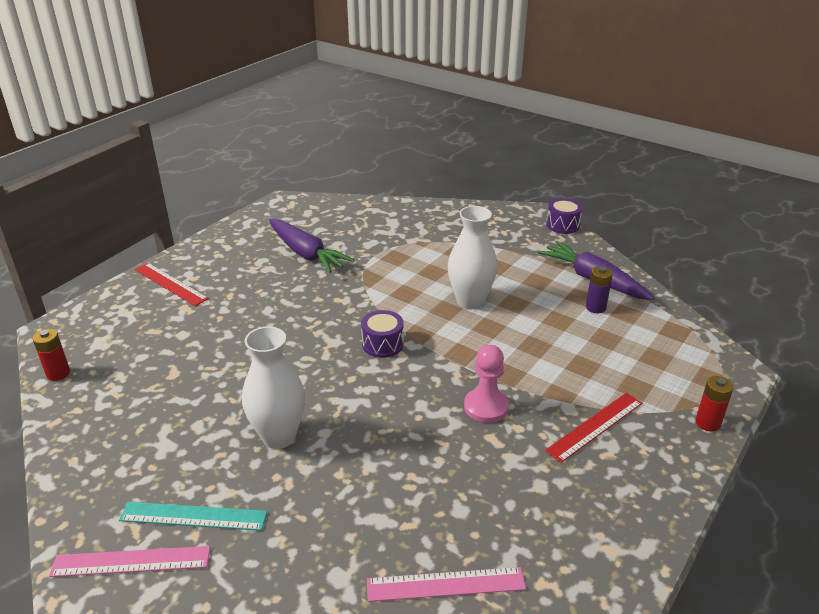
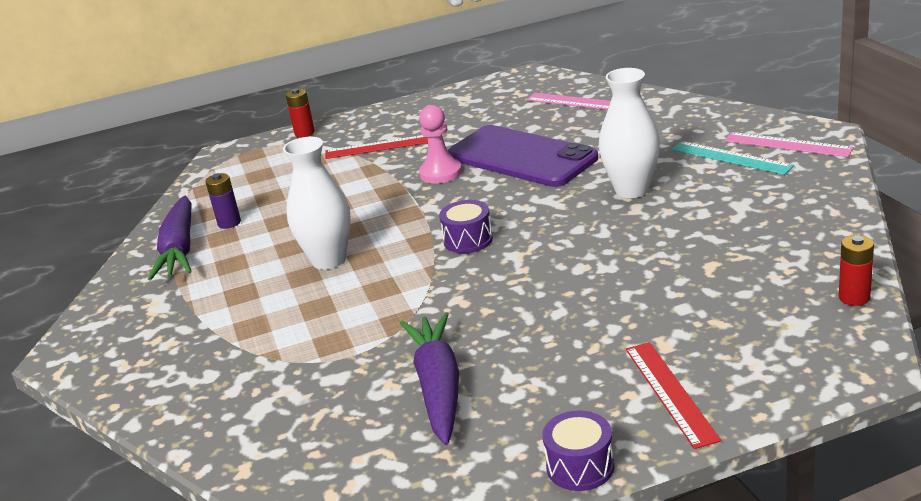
camera: 140 degrees left, 5 degrees down
(426, 452) = (521, 157): none -> purple phone
(562, 225) = (79, 327): purple drum -> purple drum (580, 467)

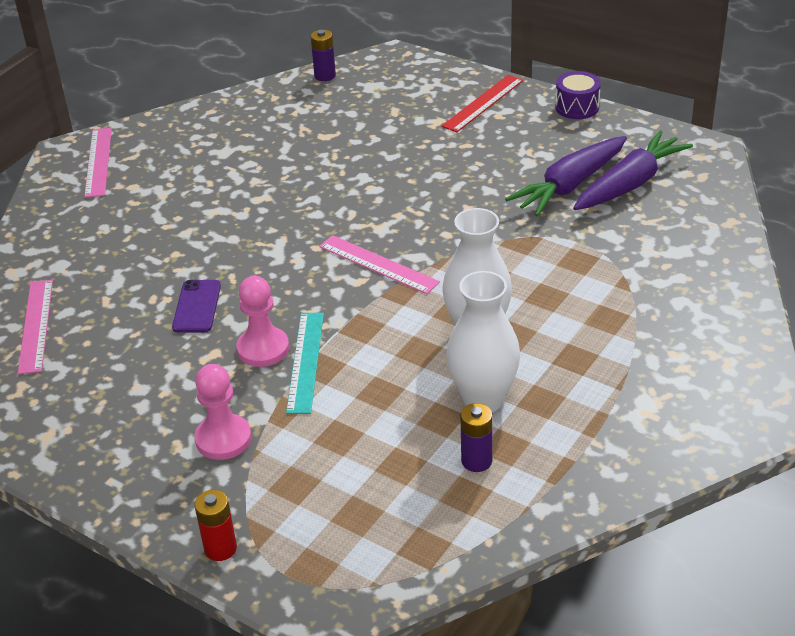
camera: 130 degrees left, 10 degrees up
(179, 250) = (555, 465): purple carrot -> purple carrot (630, 183)
(380, 146) = (223, 439): red ruler -> pink pawn
(468, 240) = (378, 264): purple drum -> pink ruler
(521, 157) = (197, 306): purple phone -> purple phone, size x0.45
(632, 190) = (229, 211): white vase -> white vase (483, 399)
(731, 157) = (138, 181): turquoise ruler -> turquoise ruler (305, 361)
(854, 297) = (325, 76): red battery -> purple battery

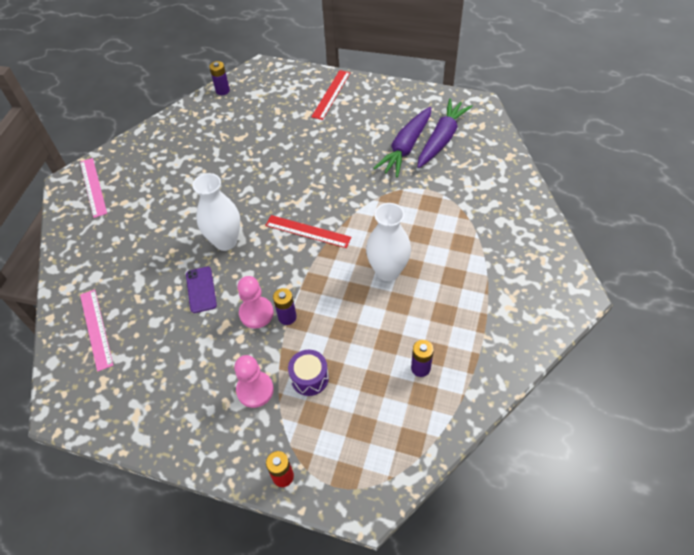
camera: 15 degrees left, 15 degrees up
(305, 361) = (287, 317): turquoise ruler -> purple battery
(378, 264) = (307, 231): pink ruler -> red ruler
(483, 399) = (408, 320): white vase -> white vase (225, 241)
(577, 107) = (390, 87): purple drum -> purple drum (309, 378)

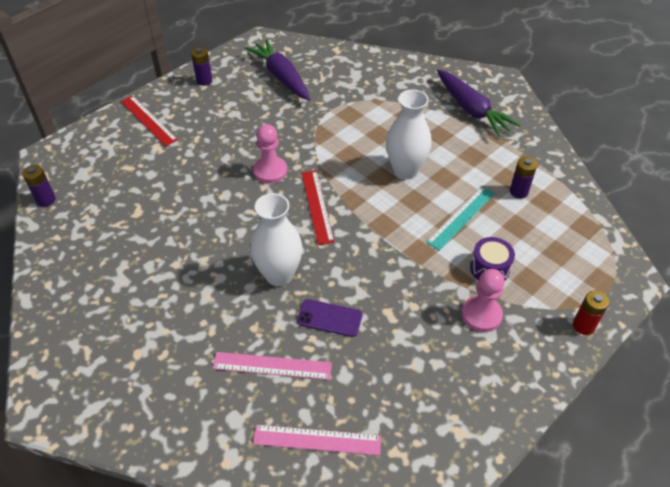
camera: 65 degrees left, 5 degrees down
(93, 187) = (80, 380): pink ruler -> pink ruler (272, 366)
(256, 313) = (391, 282): pink pawn -> pink pawn (270, 171)
(287, 317) = (411, 259): purple battery -> purple battery (204, 80)
(307, 231) = (317, 206): red ruler -> red ruler turned 60 degrees counterclockwise
(358, 334) = (461, 217): none -> turquoise ruler
(406, 147) = (270, 101): purple carrot -> purple carrot (472, 110)

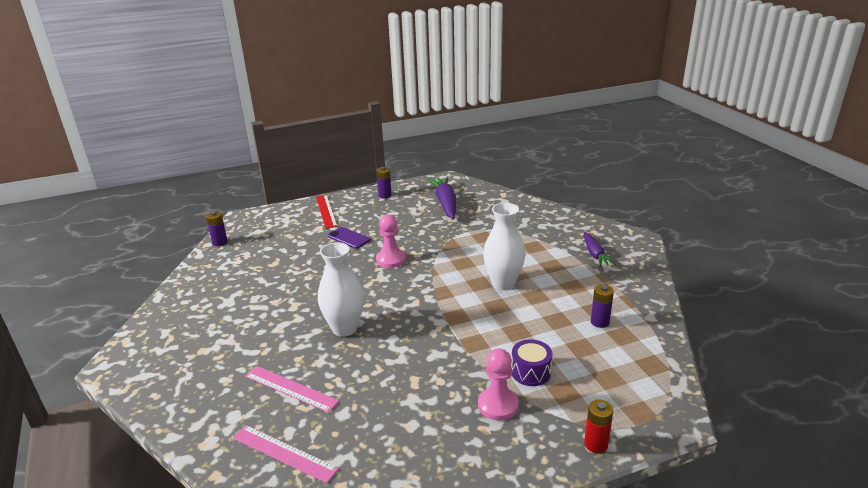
camera: 25 degrees right, 20 degrees down
(317, 206) = (410, 290): red ruler -> none
(329, 318) = (362, 369): purple phone -> purple phone (349, 238)
(461, 217) = (531, 327): turquoise ruler -> none
(472, 110) = (595, 254): purple carrot -> purple carrot, size x0.62

